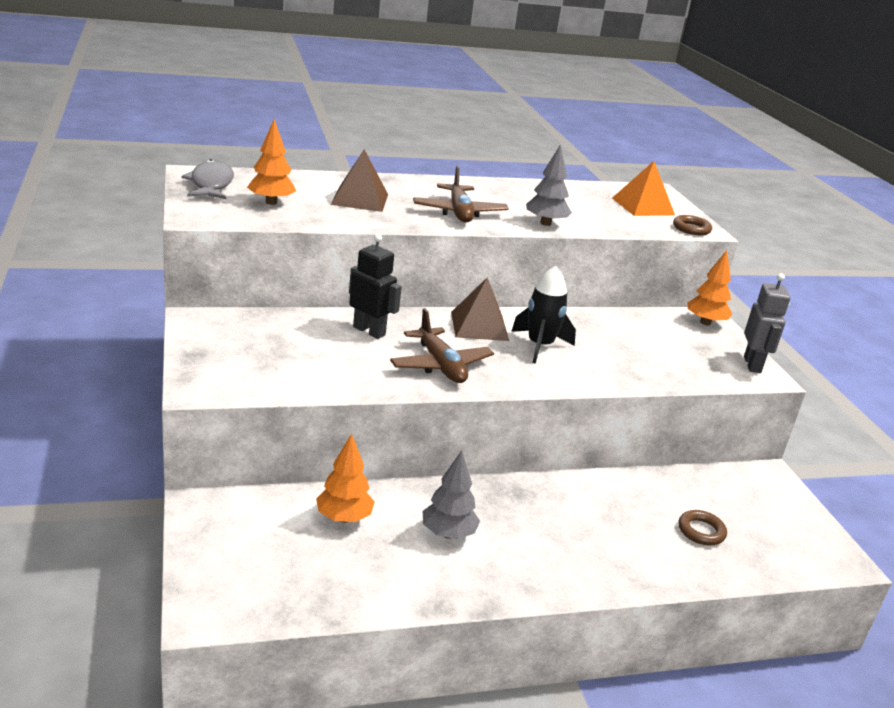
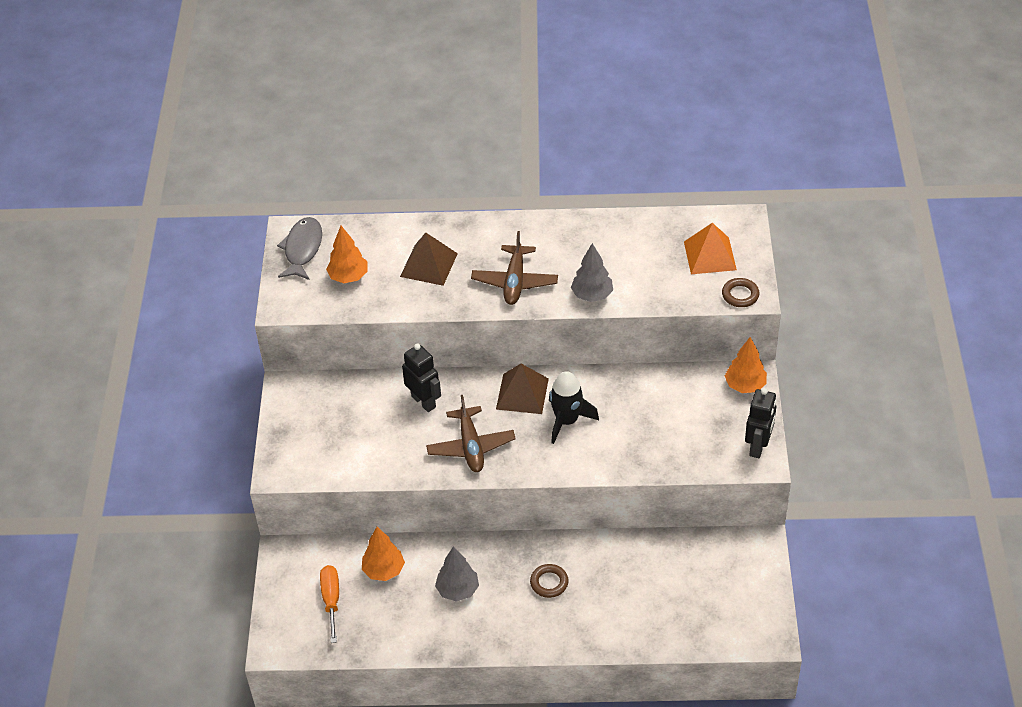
camera: 20 degrees right, 20 degrees up
(279, 553) = (331, 600): none -> orange screwdriver
(701, 531) = (663, 600): brown ring -> brown ring (549, 583)
(752, 365) = (758, 447): grey robot -> black robot

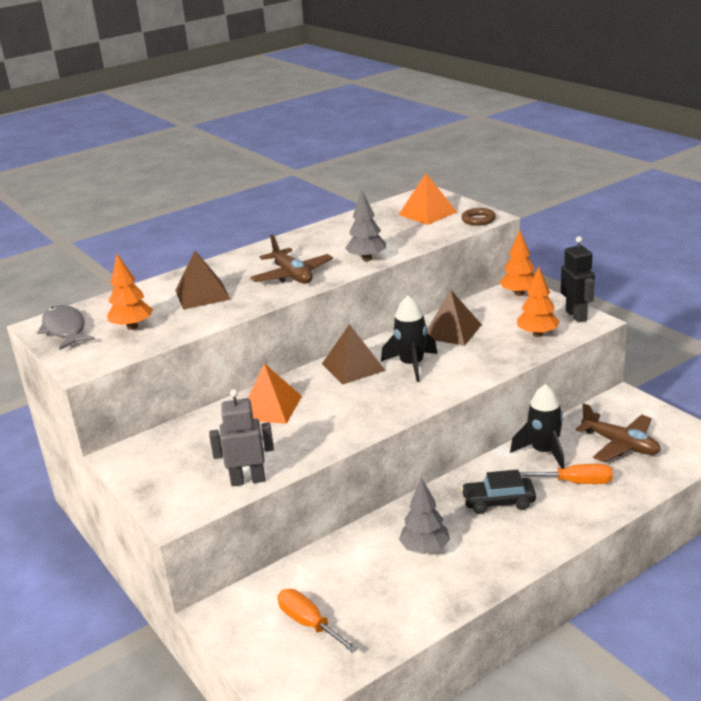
camera: 35 degrees left, 20 degrees down
(347, 469) = (248, 480): none -> grey robot
(384, 570) = (337, 572): orange tree -> orange tree (537, 334)
(424, 401) = (270, 407): black robot -> orange pyramid
(471, 446) = (349, 414): brown plane -> brown plane (620, 445)
(549, 583) = (498, 502): brown ring -> black car
(623, 603) = (576, 482): none -> orange screwdriver
(633, 557) = (544, 452): none -> black rocket
(638, 399) = (452, 331): none -> brown pyramid

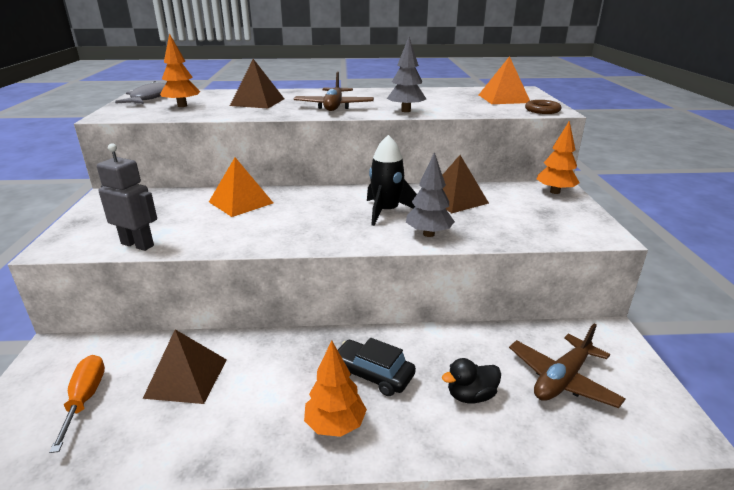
camera: 30 degrees right, 0 degrees up
(353, 367) = (340, 197): brown pyramid -> brown pyramid (186, 378)
(425, 549) = (256, 384): grey tree -> grey tree (428, 234)
(537, 334) = (533, 227): orange tree -> orange tree (335, 425)
(544, 452) = (471, 347): black rocket -> none
(576, 316) = (593, 225): black robot -> none
(576, 482) = (471, 395): orange screwdriver -> black duck
(620, 445) = (562, 379): brown plane -> brown plane turned 60 degrees clockwise

